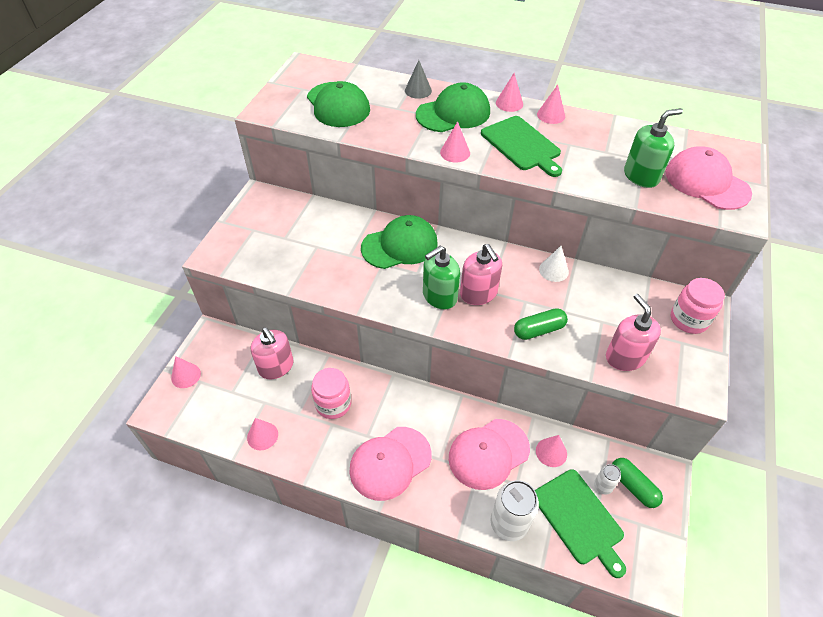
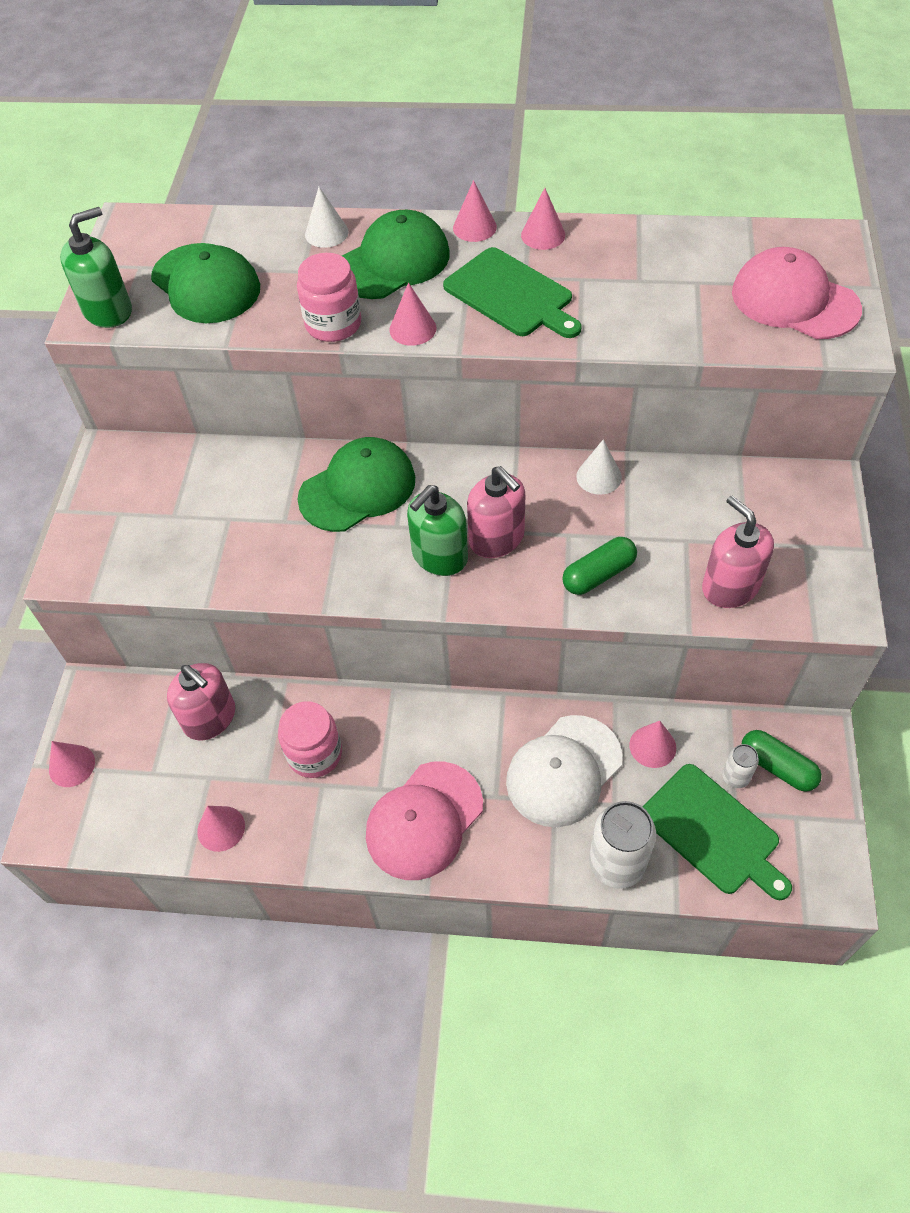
camera: 10 degrees left, 5 degrees up
(418, 90) = (326, 233): grey cone -> white cone
(488, 453) = (563, 771): pink cap -> white cap
(641, 176) = (699, 310): green soap dispenser -> green soap dispenser (108, 310)
(689, 319) = (807, 509): pink jar -> pink jar (333, 324)

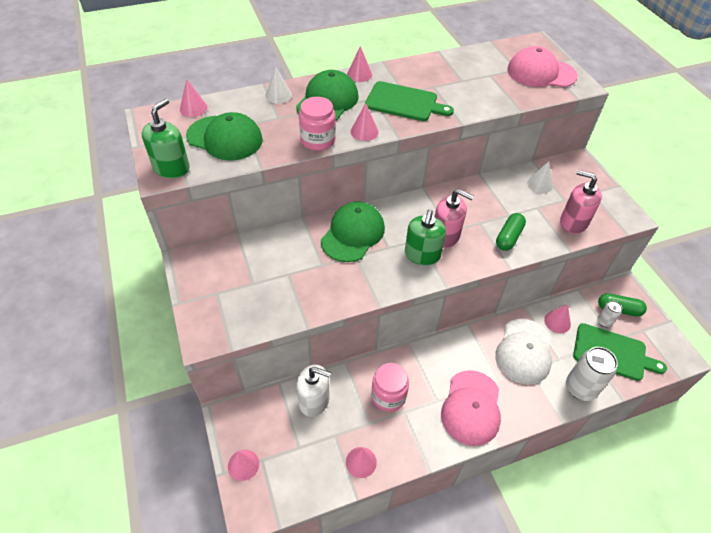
camera: 30 degrees left, 5 degrees down
(210, 718) = (314, 400): pink soap dispenser -> white soap dispenser
(543, 235) = (398, 70): pink cone -> pink cone (193, 108)
(599, 476) = (474, 189): white cone -> white cone (540, 184)

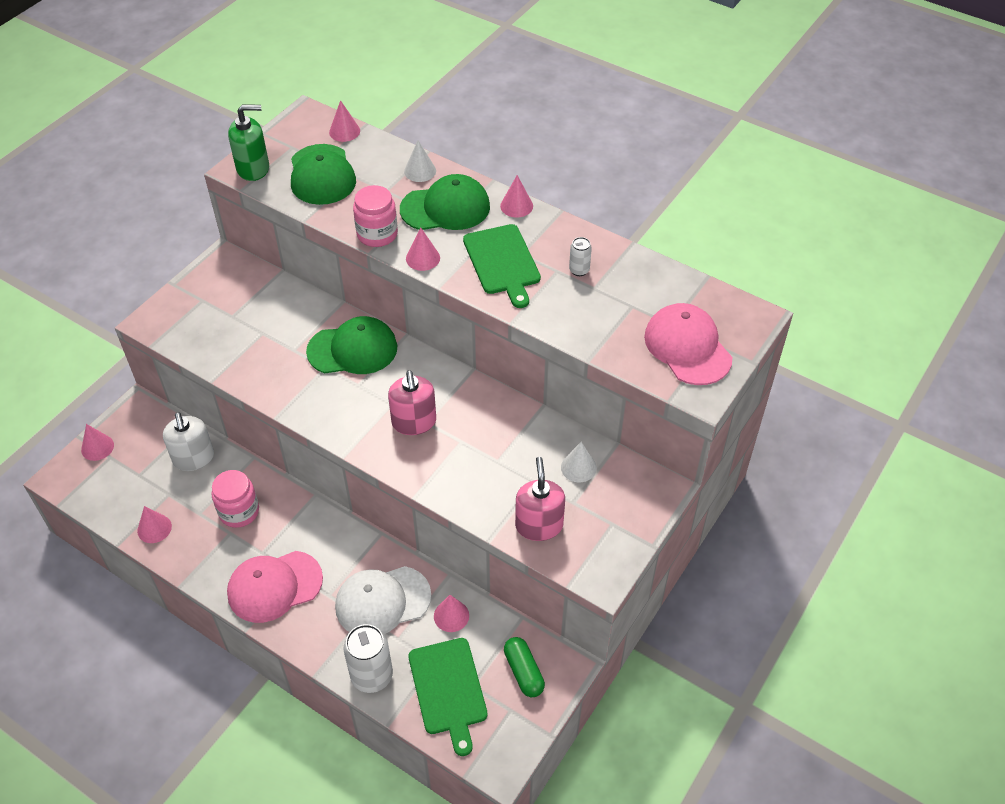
camera: 55 degrees right, 0 degrees up
(422, 255) = (370, 416): green soap dispenser -> none
(508, 237) = (460, 476): green capsule -> none
(604, 322) = (490, 663): white can -> white can (579, 270)

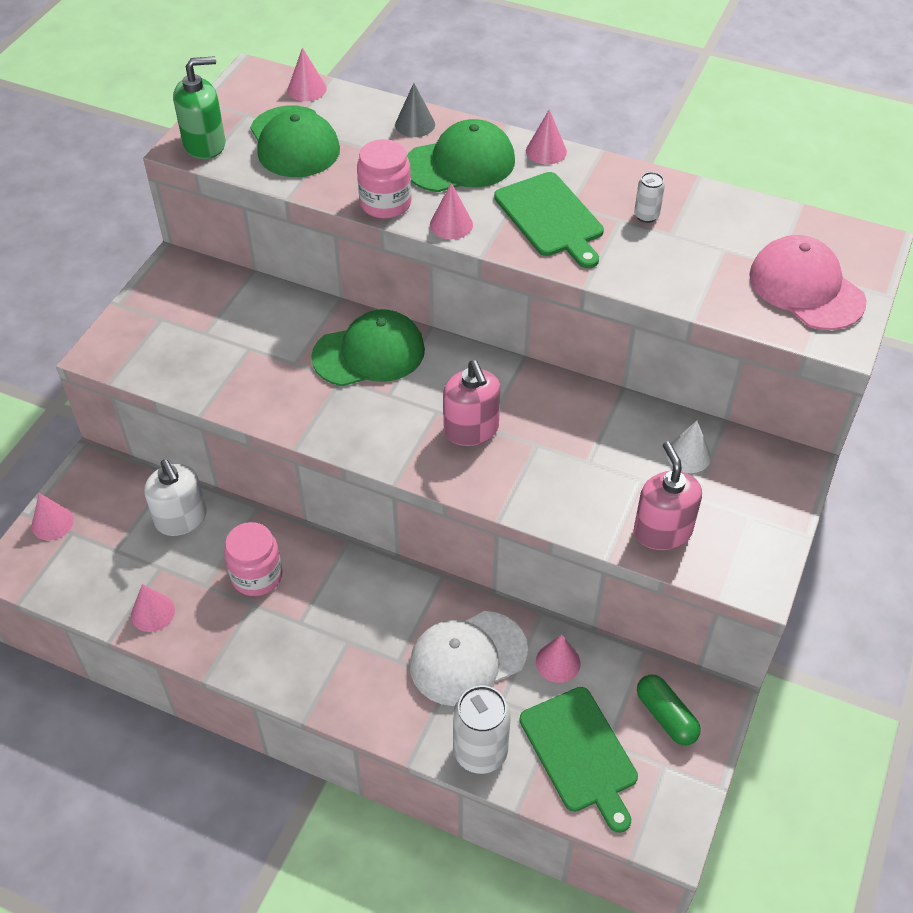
camera: 10 degrees left, 0 degrees up
(274, 586) = (326, 661): pink cap -> none
(420, 171) = (415, 124): white cone -> grey cone

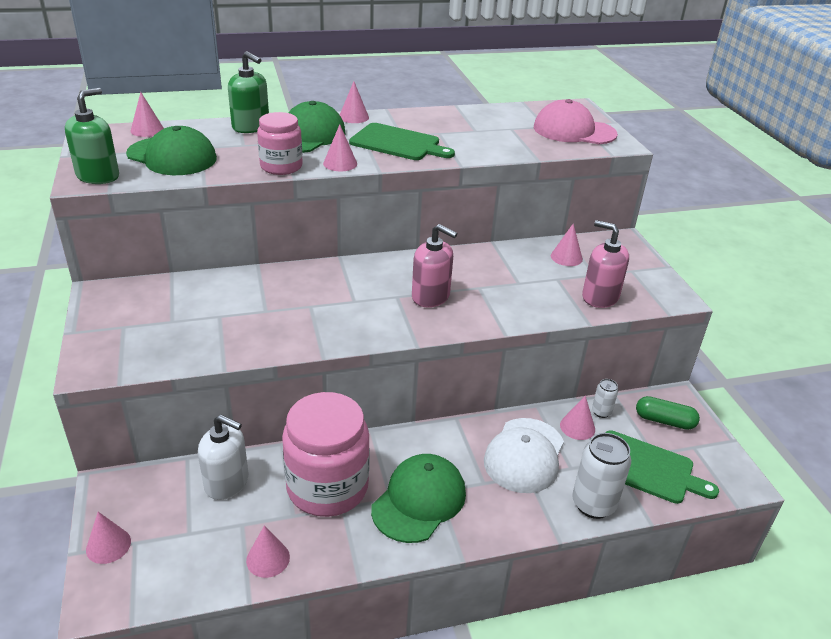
camera: 40 degrees left, 15 degrees down
(257, 576) = (327, 487): pink jar -> pink jar, size x1.72
(369, 353) = (314, 285): green cap -> green cap (419, 500)
(415, 124) = (251, 127): grey cone -> green soap dispenser
(646, 216) = (451, 127): white can -> white can (601, 412)
(688, 455) = (566, 257): white cone -> pink cone

